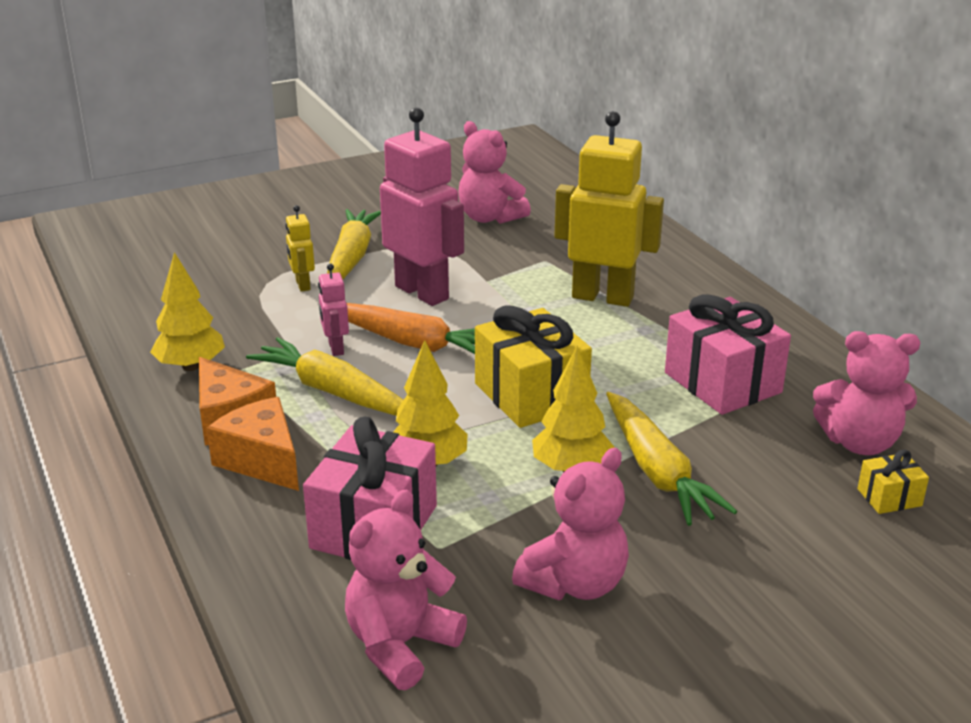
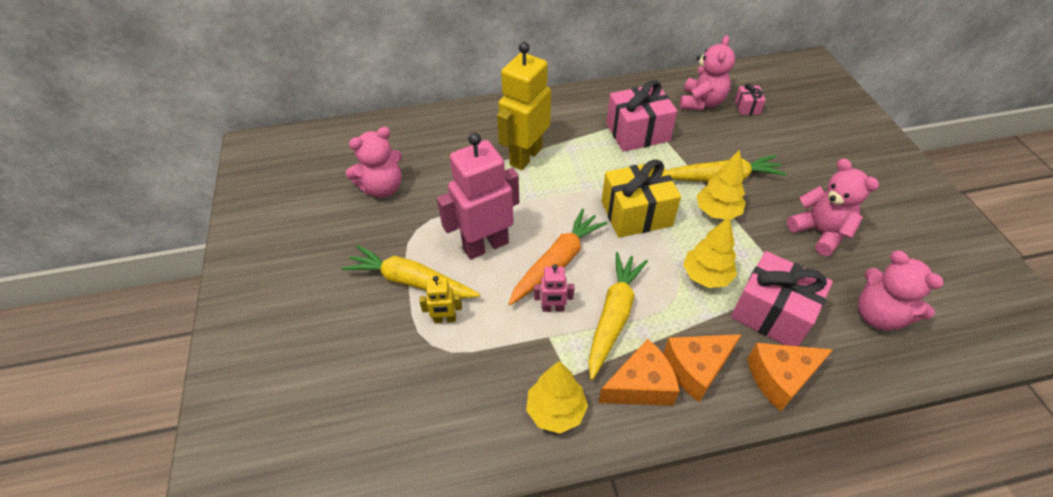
camera: 75 degrees left, 20 degrees up
(257, 534) = (780, 378): none -> orange cheese
(333, 392) = (613, 316): yellow carrot -> yellow carrot turned 150 degrees clockwise
(889, 497) = (747, 107): yellow gift -> pink gift

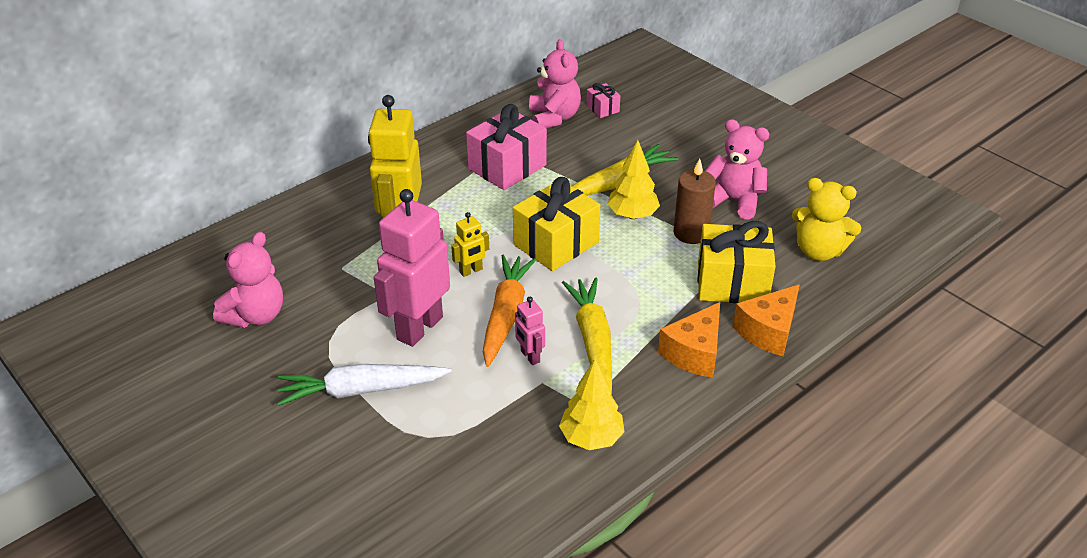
camera: 30 degrees left, 10 degrees down
(411, 281) = (361, 390): yellow carrot -> white carrot
(445, 319) = (425, 409): yellow robot -> yellow robot (471, 271)
(553, 308) = (530, 356): pink robot -> pink robot turned 90 degrees clockwise
(640, 386) = (654, 386): orange cheese -> none
(706, 276) = (656, 274): yellow tree -> none
(760, 248) = (691, 233): none -> brown candle
(772, 313) = (732, 283): pink gift -> yellow gift
(878, 315) = (818, 251): pink teddy bear -> yellow teddy bear

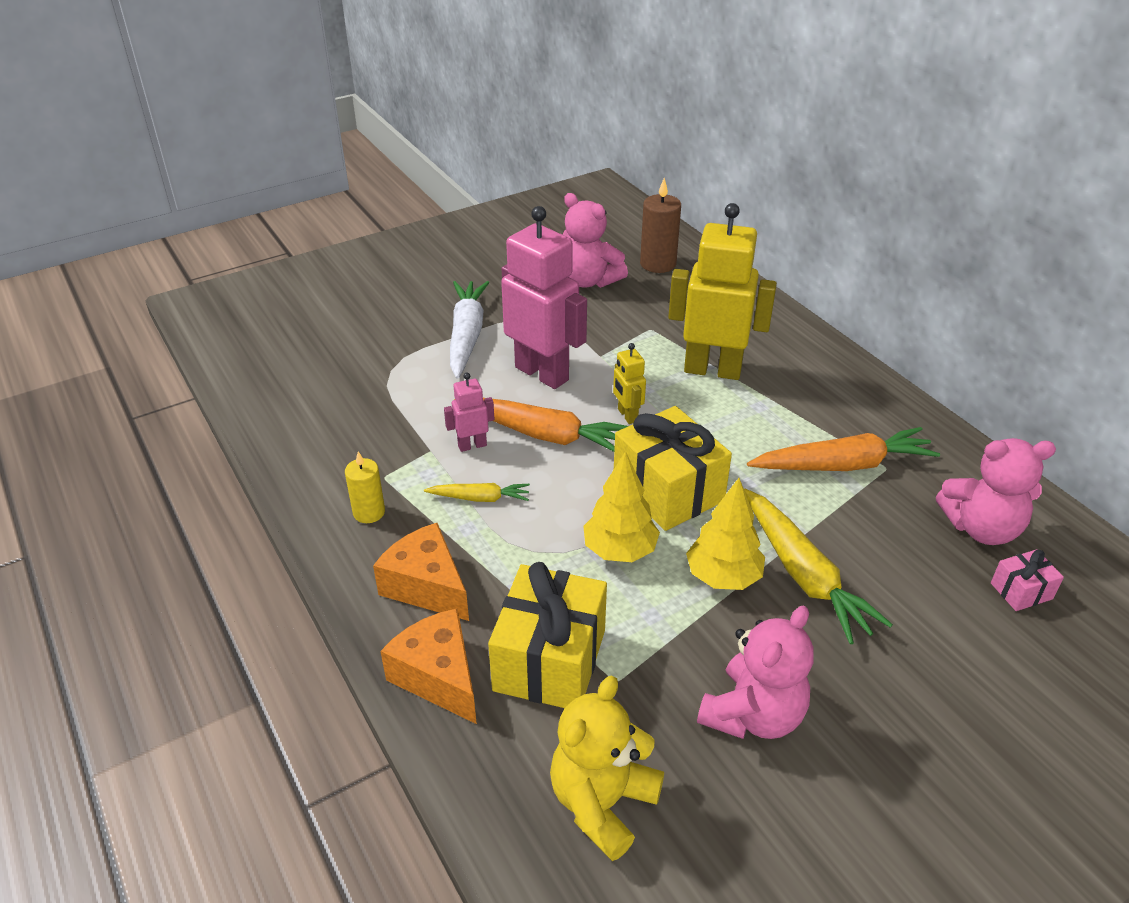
camera: 100 degrees right, 0 degrees up
(507, 167) = (843, 465): pink gift -> orange carrot
(591, 438) = (336, 475): yellow tree -> yellow tree (620, 550)
(593, 340) = (480, 498): yellow carrot -> yellow carrot, size x0.53
(630, 404) = (369, 512): none -> yellow candle
(691, 233) = (673, 637): brown candle -> brown candle (658, 264)

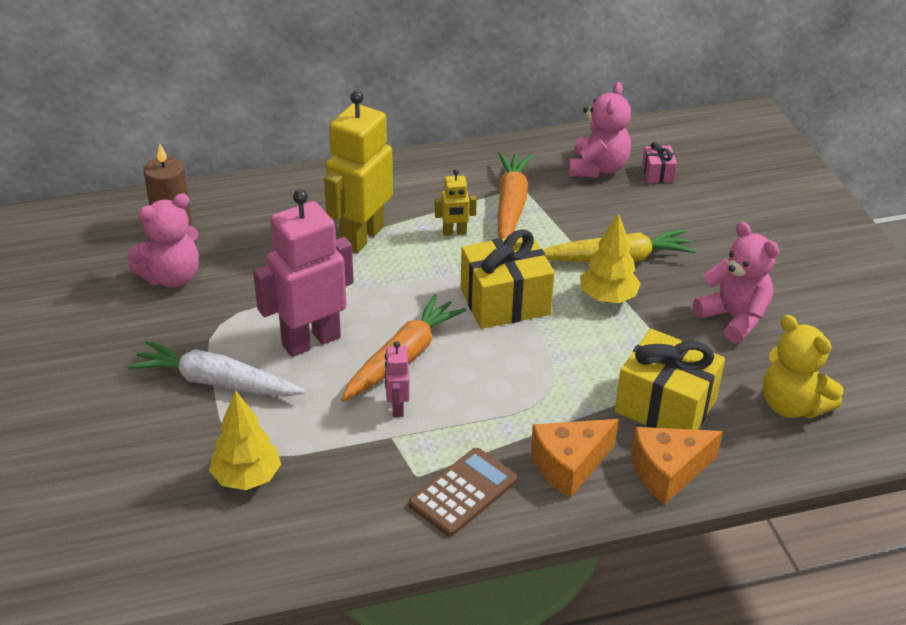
camera: 75 degrees left, 0 degrees up
(369, 512) = (463, 492): yellow candle -> brown calculator
(480, 498) = (472, 414): yellow carrot -> none
(620, 550) = (563, 344): yellow tree -> yellow tree (247, 477)
(627, 415) = (399, 301): yellow robot -> yellow robot (454, 232)

